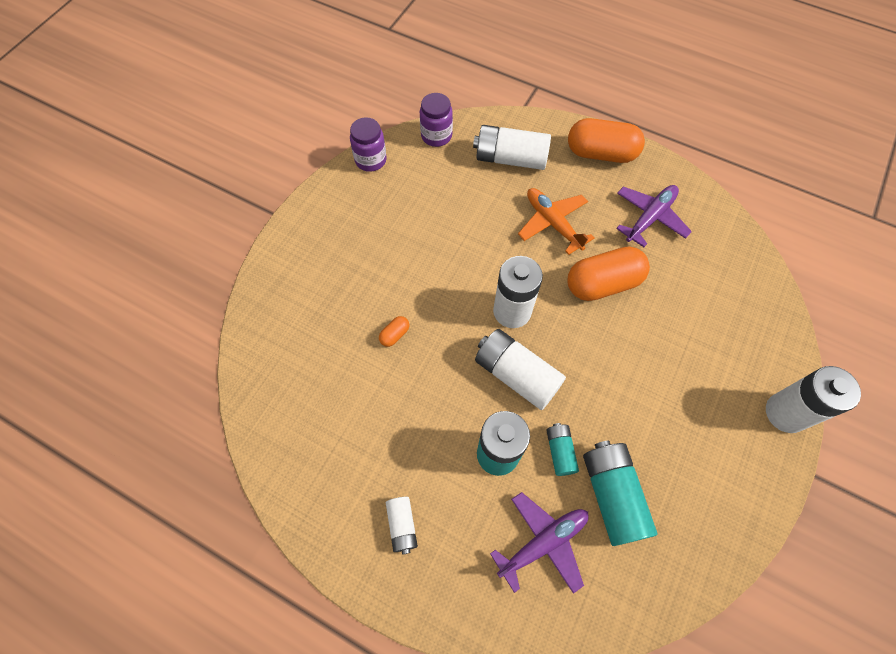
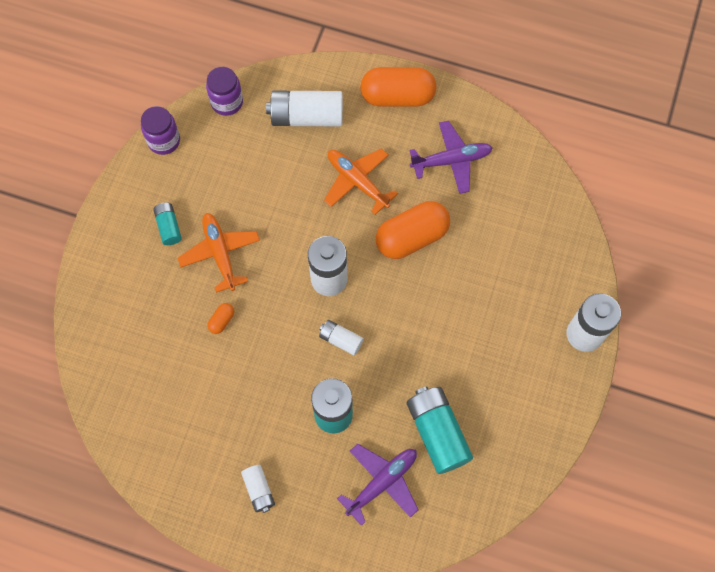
camera: 10 degrees left, 5 degrees up
(405, 269) = (220, 253): none -> orange plane
(516, 375) = (341, 340): white battery -> white battery, size x0.54
(560, 451) = (388, 403): turquoise battery -> turquoise battery (168, 227)
(650, 218) = (451, 160): purple plane -> purple plane turned 45 degrees clockwise

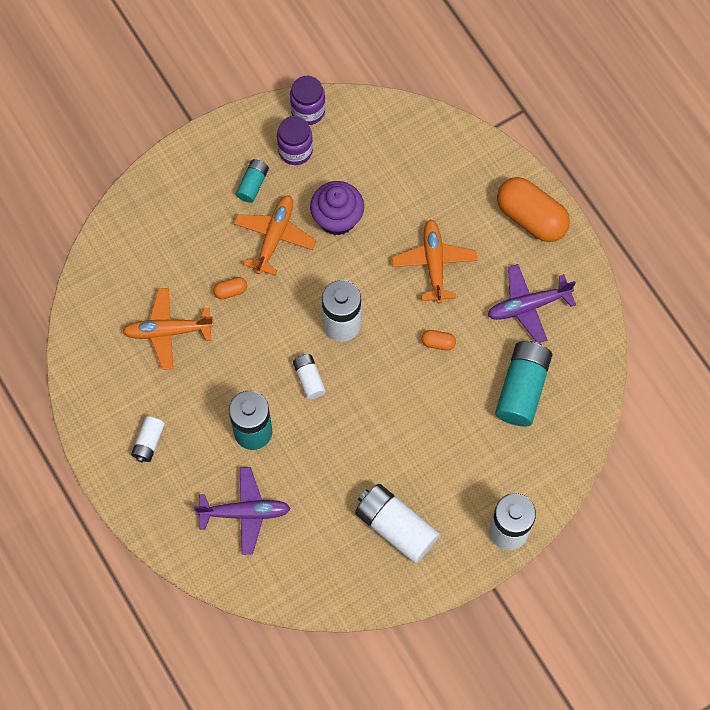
camera: 40 degrees right, 0 degrees up
(198, 390) = (168, 331): none -> orange plane
(227, 102) = (385, 116): purple jar -> purple jar (295, 150)
(256, 204) = (337, 219): none -> purple cupcake
(306, 117) = (440, 177): white battery -> white battery (395, 527)
(412, 237) = (438, 343): orange capsule -> orange capsule, size x0.42
(437, 432) = (320, 510): turquoise battery -> turquoise battery (522, 388)
(451, 160) = (528, 306): purple plane -> purple plane turned 135 degrees clockwise

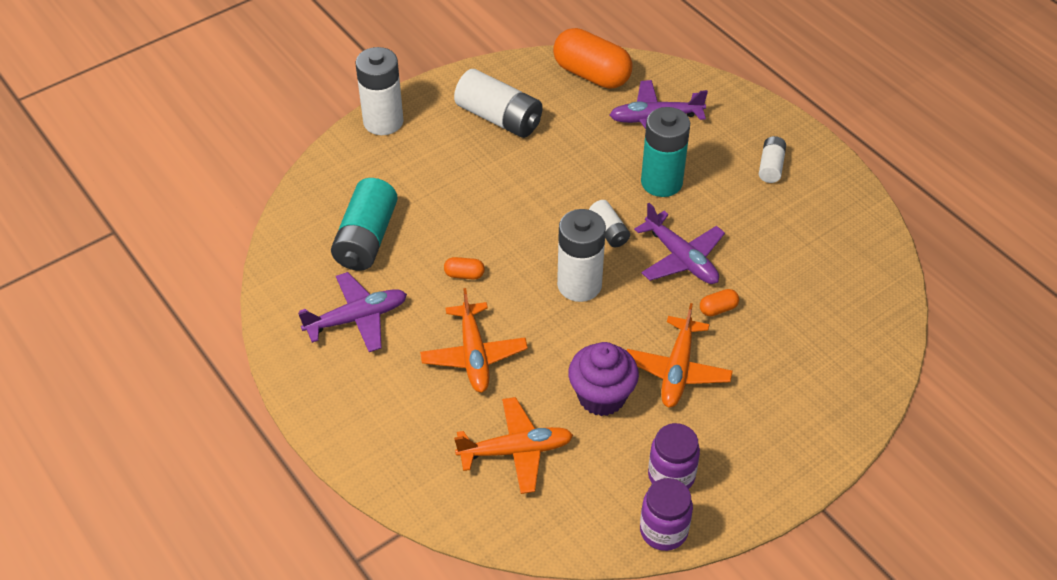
camera: 175 degrees right, 20 degrees down
(168, 331) = (781, 264): orange plane -> orange plane (516, 451)
(251, 344) = (681, 258): none -> purple plane
(253, 184) = (719, 429): turquoise battery -> none
(531, 217) = (350, 416): orange capsule -> orange capsule (591, 74)

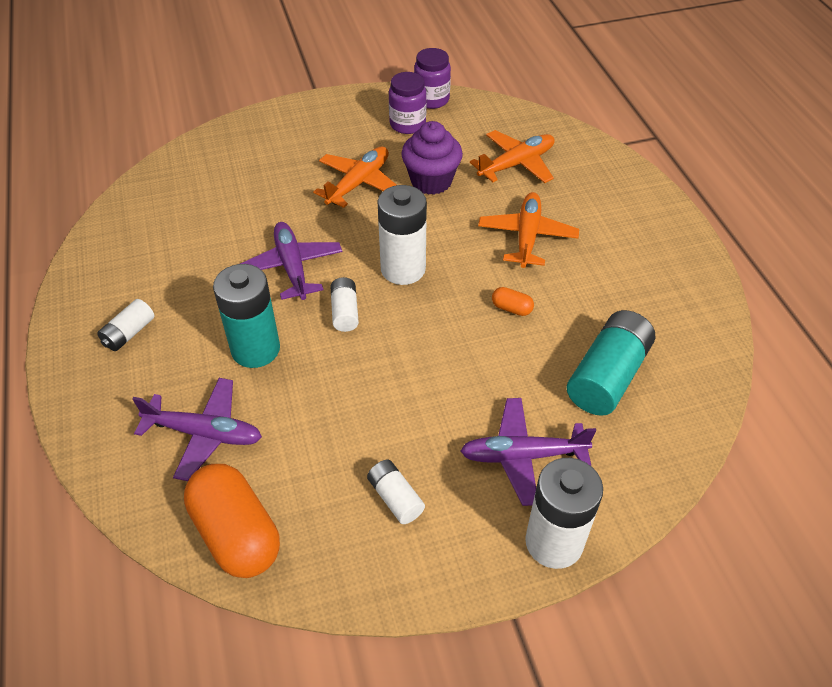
camera: 160 degrees left, 0 degrees up
(357, 318) = (631, 295): purple plane -> purple plane (522, 456)
(499, 118) = (395, 498): white battery -> white battery, size x0.54
(516, 451) = (516, 164): orange plane -> orange plane turned 135 degrees clockwise
(718, 309) = (291, 217): orange capsule -> none

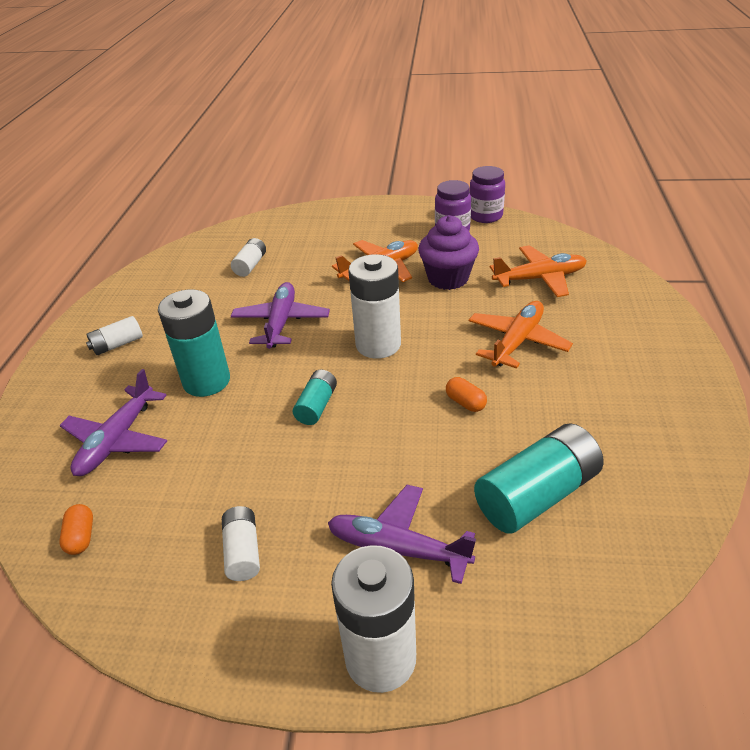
camera: 25 degrees right, 10 degrees down
(204, 434) = (117, 440): purple plane -> purple plane turned 75 degrees clockwise
(236, 533) = (81, 537): orange capsule -> orange capsule, size x0.42
(345, 312) = (303, 368): white battery -> white battery (250, 265)
(380, 346) = (317, 406): none -> turquoise battery

